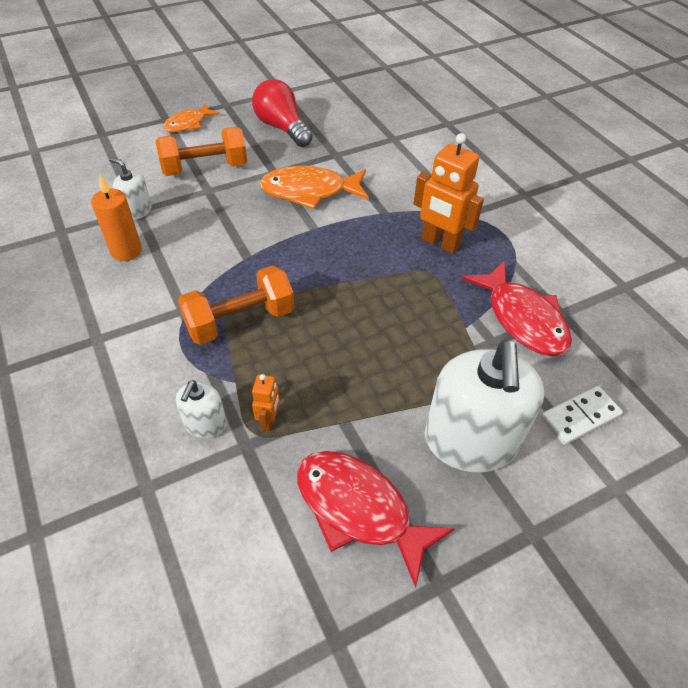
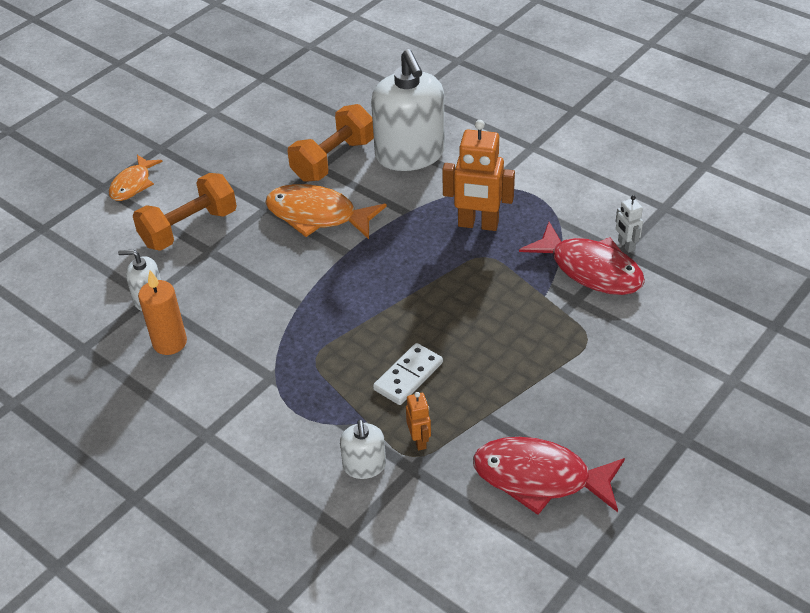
camera: 20 degrees left, 5 degrees down
(240, 321) = (334, 366): orange dumbbell -> orange dumbbell (333, 160)
(282, 128) = (241, 155): red light bulb -> none
(310, 191) = (318, 215): orange fish -> orange fish turned 45 degrees clockwise
(470, 441) = (600, 390): white soap dispenser -> white soap dispenser (410, 154)
(569, 308) = (626, 245): none -> white robot
(580, 417) = (678, 336): white domino -> white domino (408, 376)

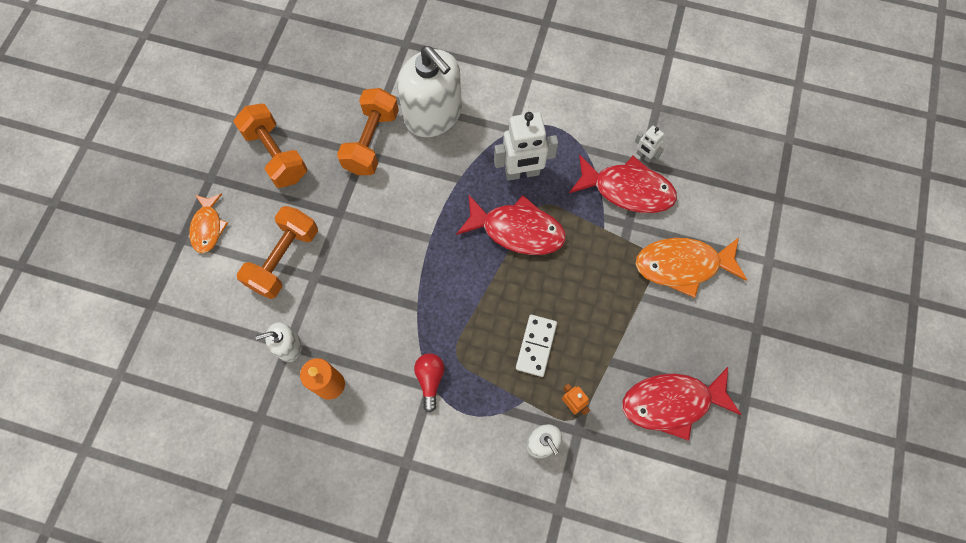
camera: 25 degrees left, 25 degrees up
(233, 147) = (276, 155): none -> orange dumbbell
(275, 370) = (430, 380): none -> red light bulb
(318, 215) = (387, 207): orange fish -> orange fish (683, 265)
(444, 271) = (517, 230): none -> red fish
(478, 224) = (522, 173): orange robot -> white robot

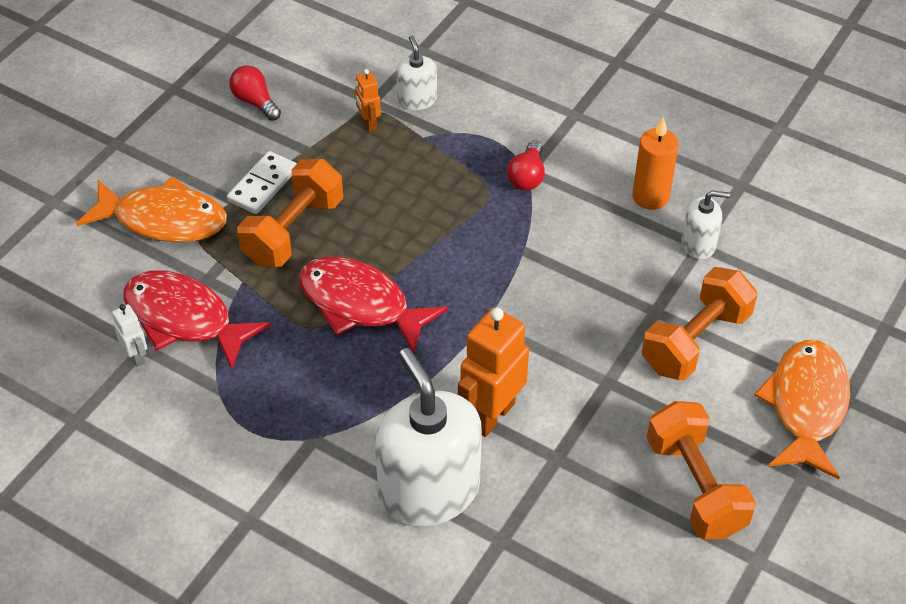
camera: 165 degrees left, 20 degrees down
(208, 227) = (806, 406): orange fish -> orange fish, size x1.64
(371, 142) = (539, 471): orange dumbbell -> orange dumbbell (293, 231)
(408, 171) = (491, 415): none -> orange robot
(522, 173) = (323, 374): white robot -> none
(536, 346) = (387, 181): white domino -> white domino (263, 185)
(672, 403) = (255, 102): red fish -> red light bulb

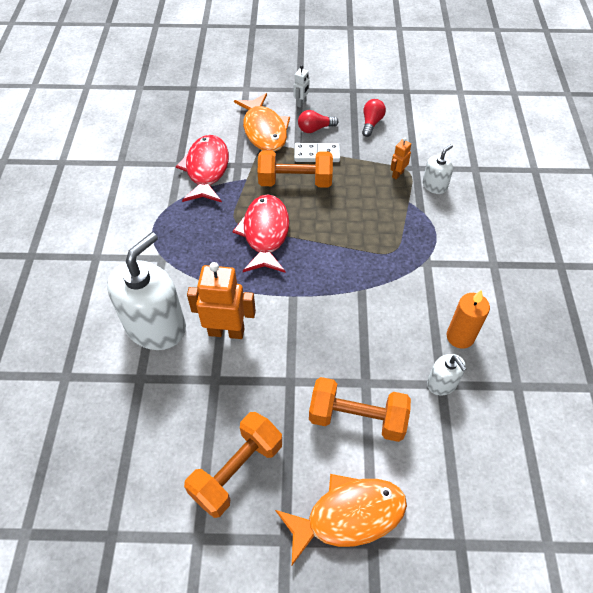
camera: 60 degrees right, 5 degrees up
(136, 356) = (172, 164): white robot -> white robot (301, 103)
(527, 176) = (421, 264): red light bulb -> red light bulb (315, 129)

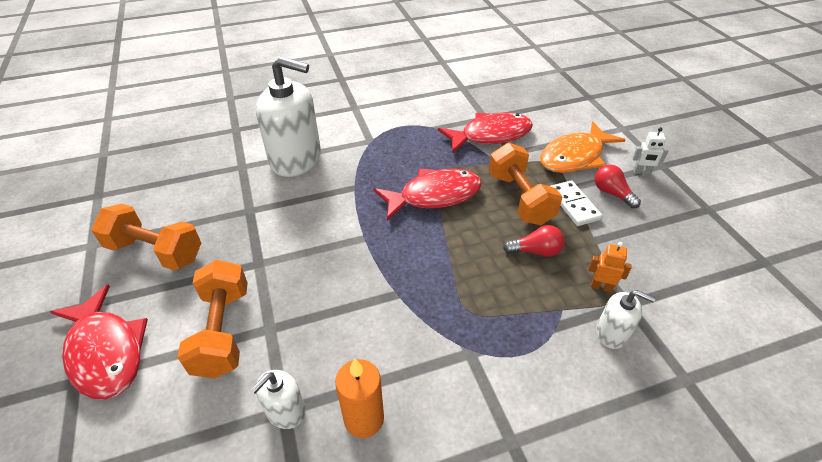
camera: 70 degrees right, 10 degrees down
(226, 331) = (304, 202): orange robot -> none
(348, 516) = (105, 351): orange fish -> red fish
(371, 123) = (668, 240): red light bulb -> red light bulb (535, 251)

